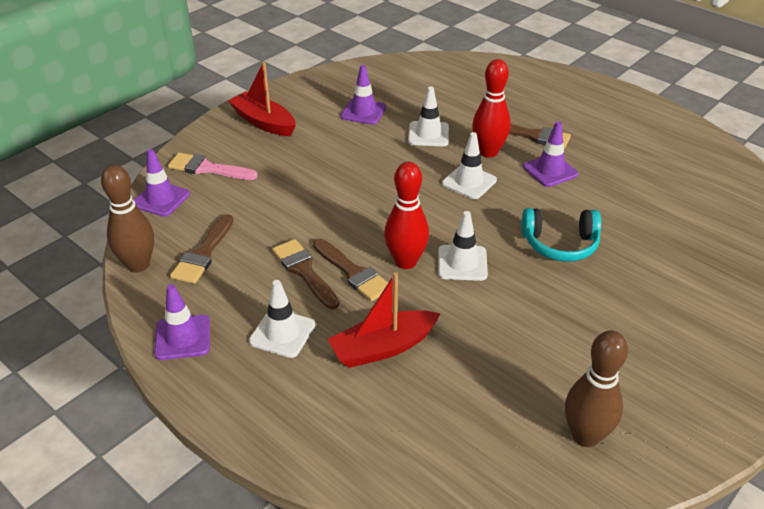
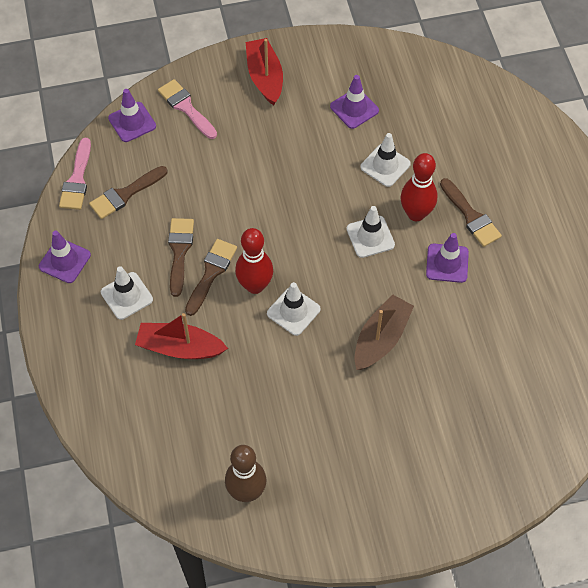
camera: 35 degrees right, 20 degrees up
(138, 265) = (77, 179): brown bowling pin -> pink brush
(353, 273) = (211, 273): brown brush -> brown brush turned 150 degrees counterclockwise
(560, 244) = (381, 339): turquoise headphones -> brown boat

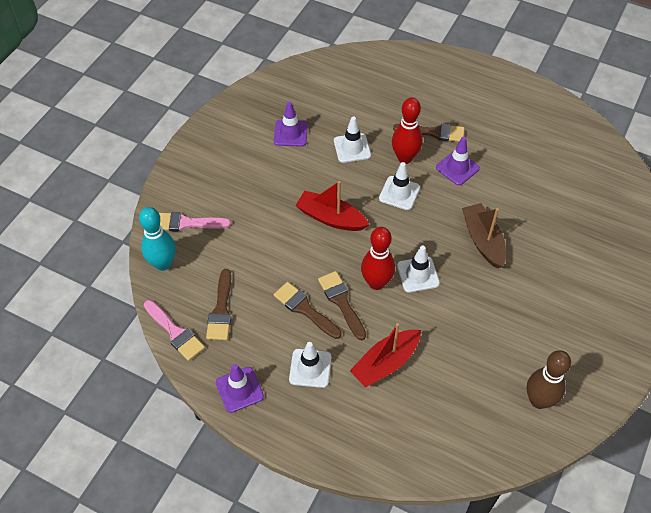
camera: 50 degrees left, 5 degrees down
(132, 122) = (163, 264): purple traffic cone -> turquoise bowling pin
(265, 77) = (212, 162): red boat -> red boat (331, 218)

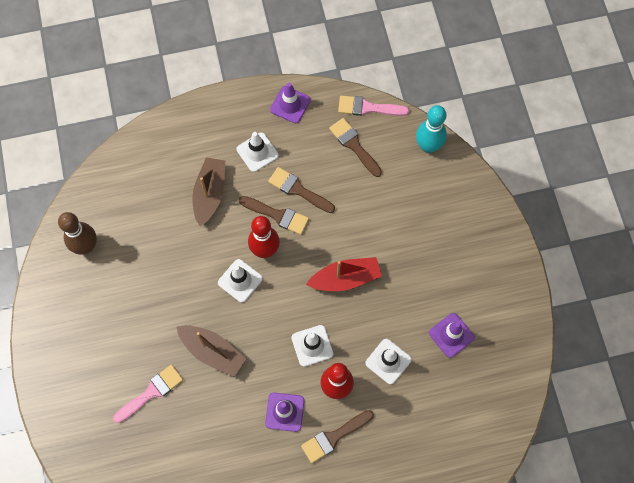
camera: 140 degrees right, 15 degrees up
(186, 223) = (446, 189): pink brush -> pink brush (151, 392)
(304, 309) = (298, 190): brown brush -> brown brush turned 150 degrees counterclockwise
(386, 363) = (210, 194): red boat -> brown boat

